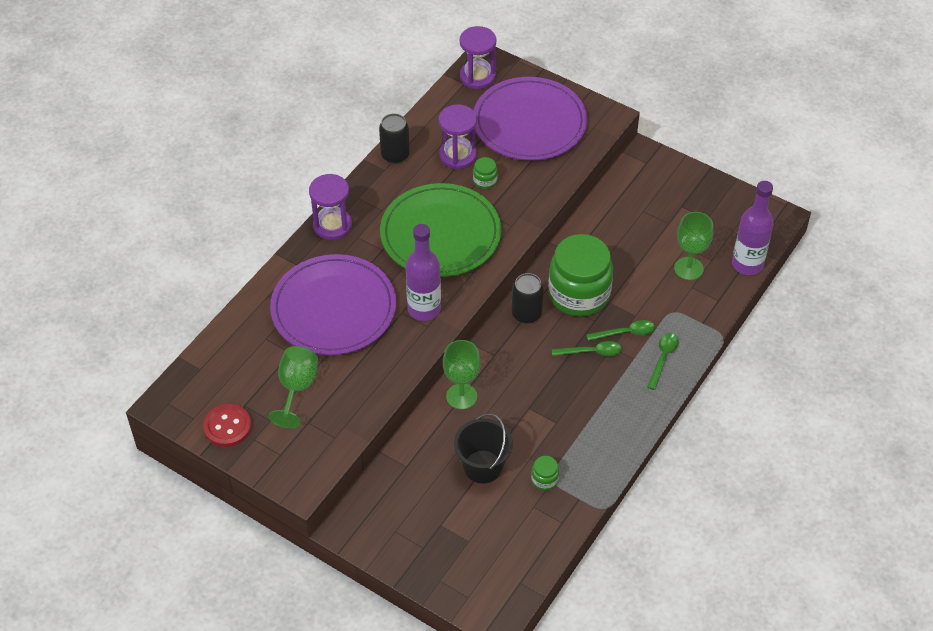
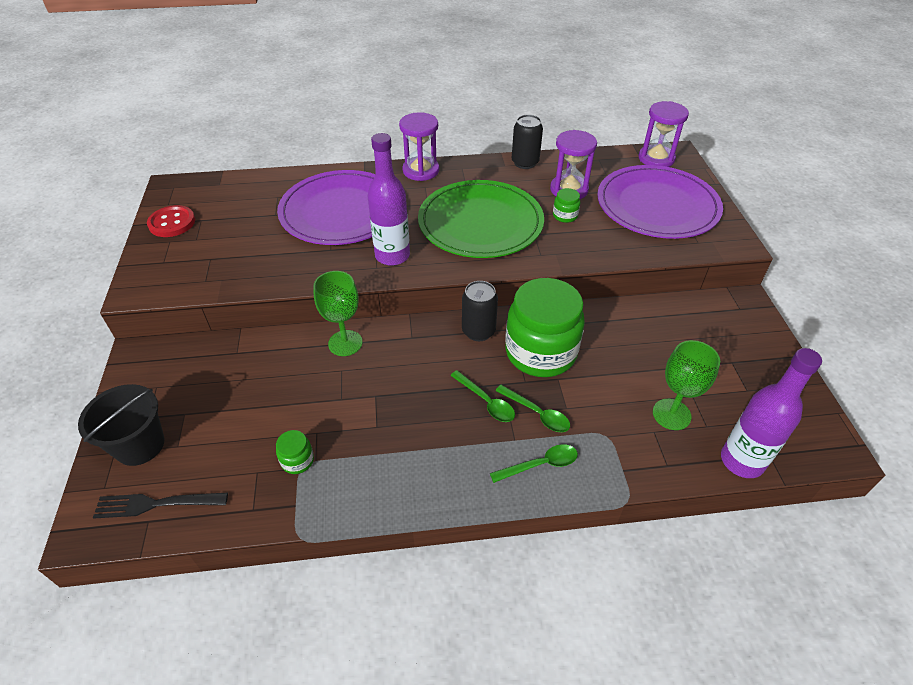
camera: 50 degrees right, 5 degrees down
(297, 388) = (241, 235): green goblet -> none
(482, 466) = (276, 404): black bucket -> black bucket (140, 445)
(510, 572) = (156, 504): none -> black fork

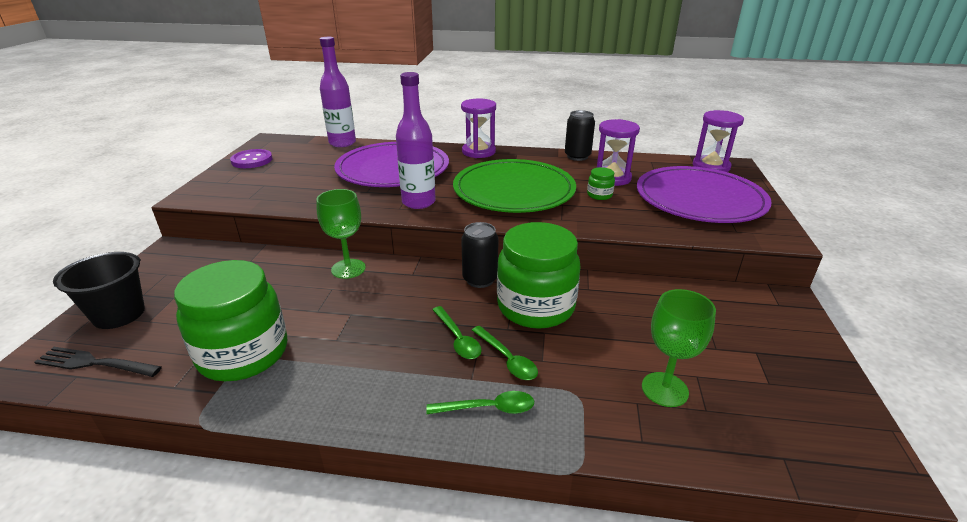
camera: 15 degrees right, 15 degrees down
(172, 223) = (252, 160): red button -> purple button
(297, 460) = (243, 353): green jar -> green jar, size x2.50
(742, 461) = (743, 457): purple bottle -> purple bottle (342, 143)

